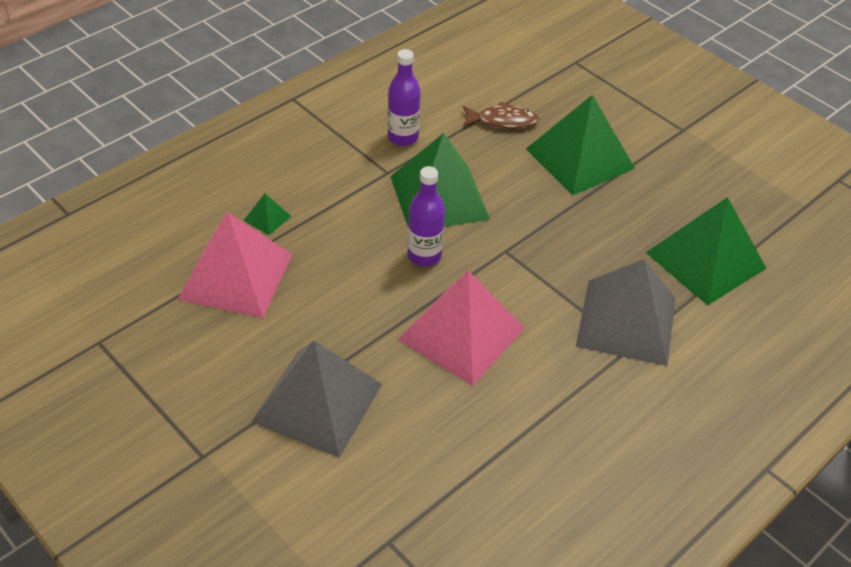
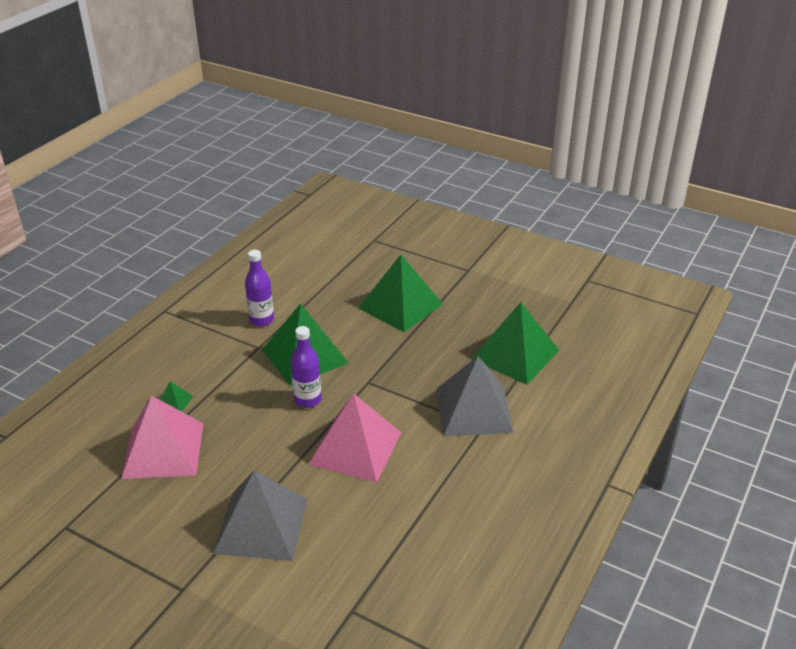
camera: 15 degrees left, 10 degrees down
(503, 121) = (334, 292): brown fish -> none

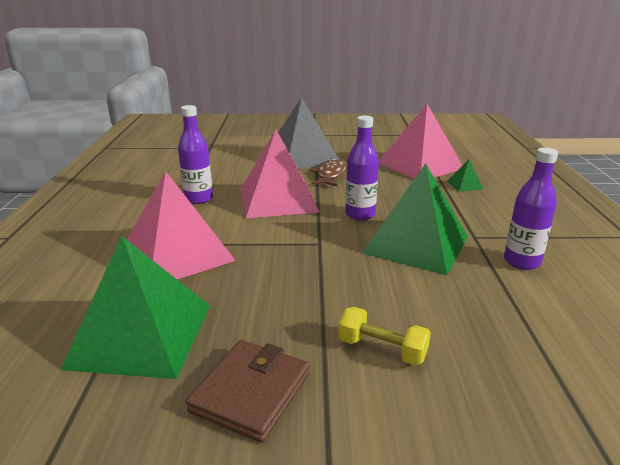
camera: 150 degrees right, 10 degrees down
(270, 470) = (329, 175): none -> brown fish
(400, 306) = (382, 349): green pyramid -> yellow dumbbell
(426, 480) = (198, 199): none -> purple bottle
(473, 310) = (251, 392): none -> brown wallet
(474, 410) = (177, 254): grey pyramid -> pink pyramid

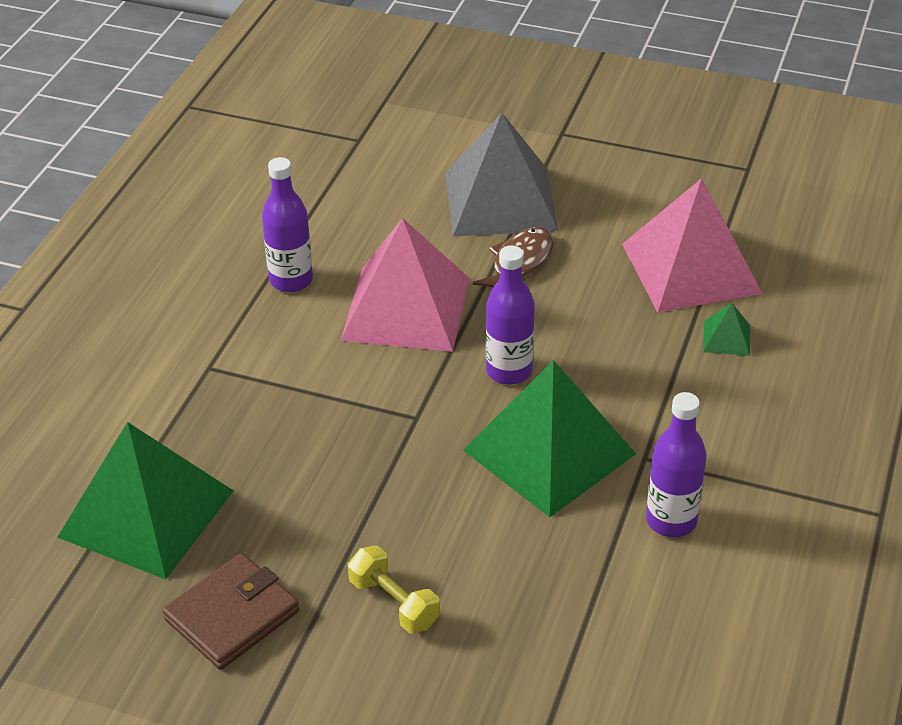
camera: 20 degrees right, 15 degrees up
(177, 254) = (224, 392): pink pyramid -> none

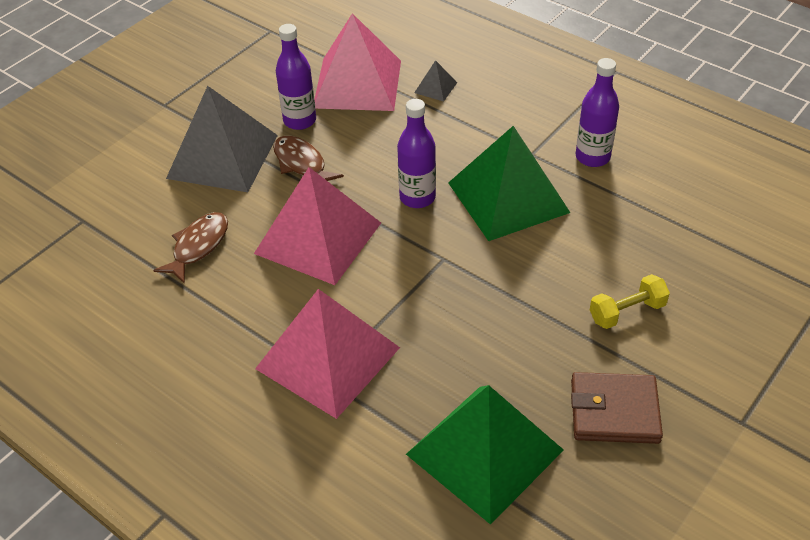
camera: 70 degrees left, 5 degrees up
(232, 615) = (614, 411): brown wallet -> brown wallet turned 60 degrees counterclockwise
(236, 363) = (327, 358): none -> pink pyramid
(291, 280) = (242, 301): purple bottle -> purple bottle (300, 121)
(355, 226) = (198, 246): none -> brown fish
(726, 338) = (435, 87): green pyramid -> grey pyramid

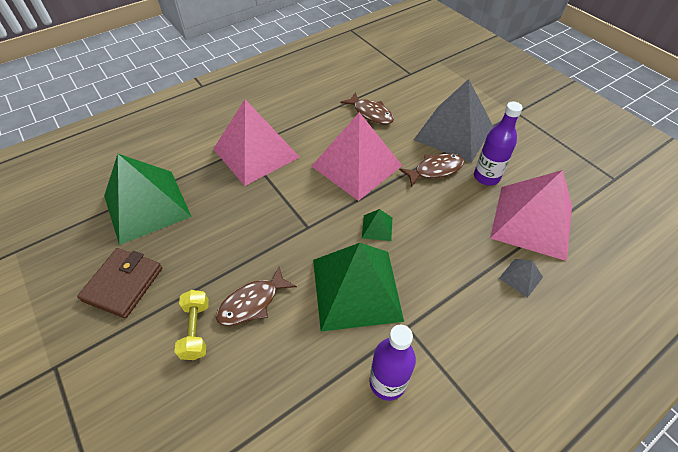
camera: 105 degrees right, 5 degrees up
(417, 197) = (377, 227): purple bottle -> green pyramid
(569, 276) = (252, 303): none -> brown fish

